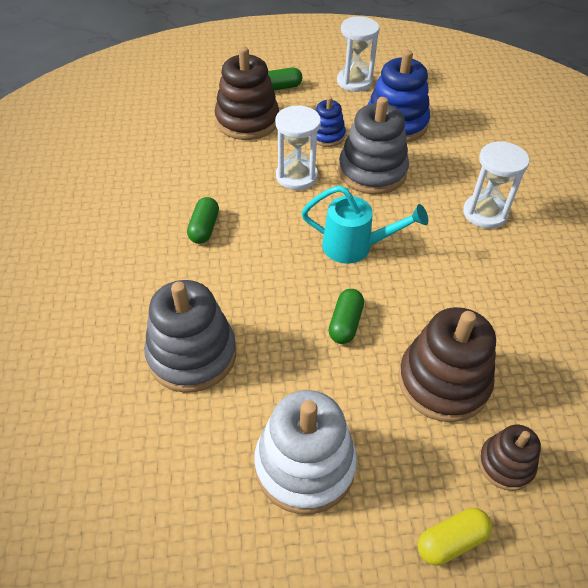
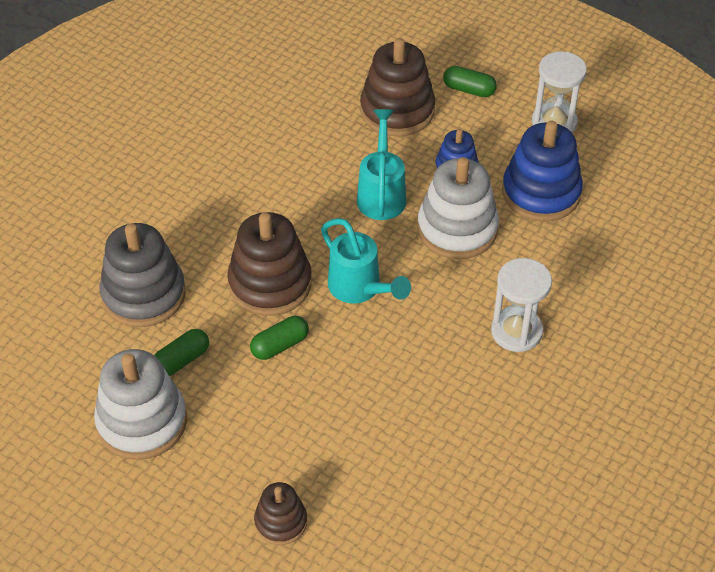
camera: 40 degrees right, 0 degrees up
(204, 228) = (253, 197): green capsule -> green capsule (181, 360)
(296, 176) = (381, 193): white hourglass -> turquoise watering can
(372, 172) = (457, 229): grey stacking toy -> white stacking toy
(443, 382) = (304, 438): brown stacking toy -> brown stacking toy (270, 284)
(451, 541) = (185, 536): yellow capsule -> none

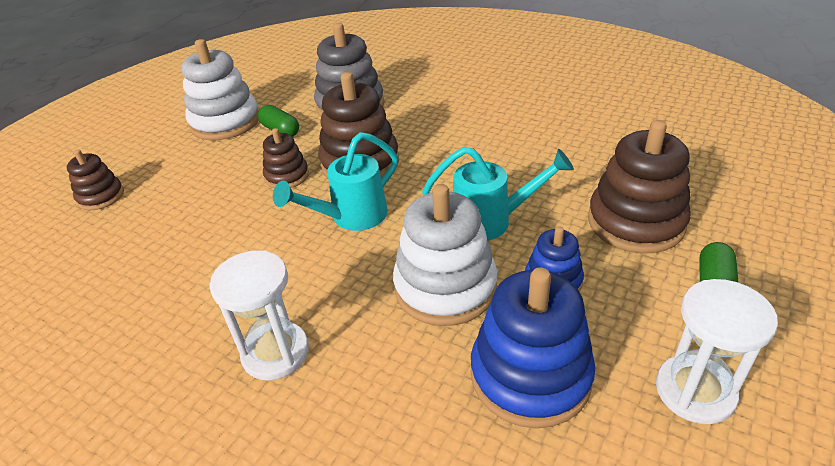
camera: 90 degrees right, 10 degrees down
(280, 345) = (287, 176): green capsule -> brown stacking toy

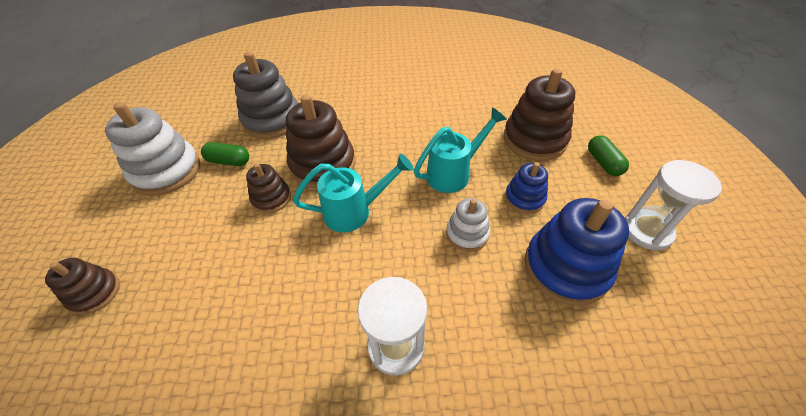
camera: 35 degrees left, 10 degrees up
(351, 218) = (355, 211): turquoise watering can -> turquoise watering can turned 120 degrees counterclockwise
(445, 287) = (467, 234): white stacking toy -> white stacking toy, size x0.55

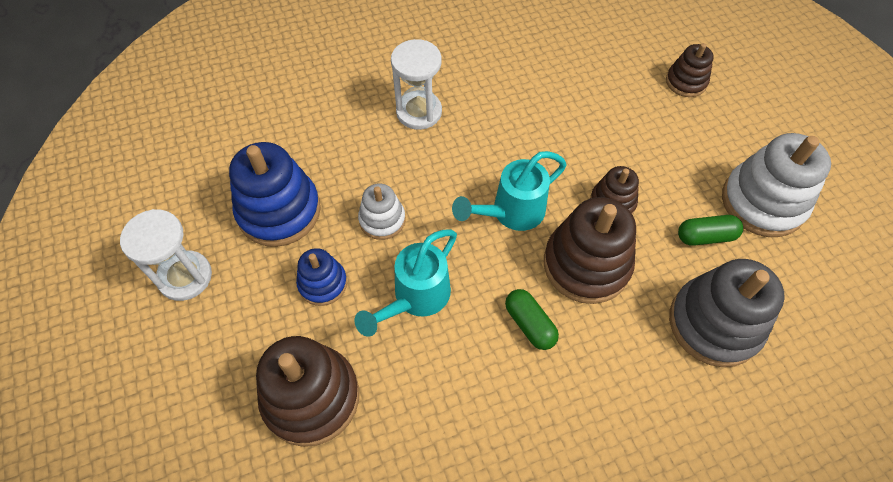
camera: 160 degrees right, 10 degrees up
(603, 163) = (214, 375): green capsule -> green capsule (529, 324)

